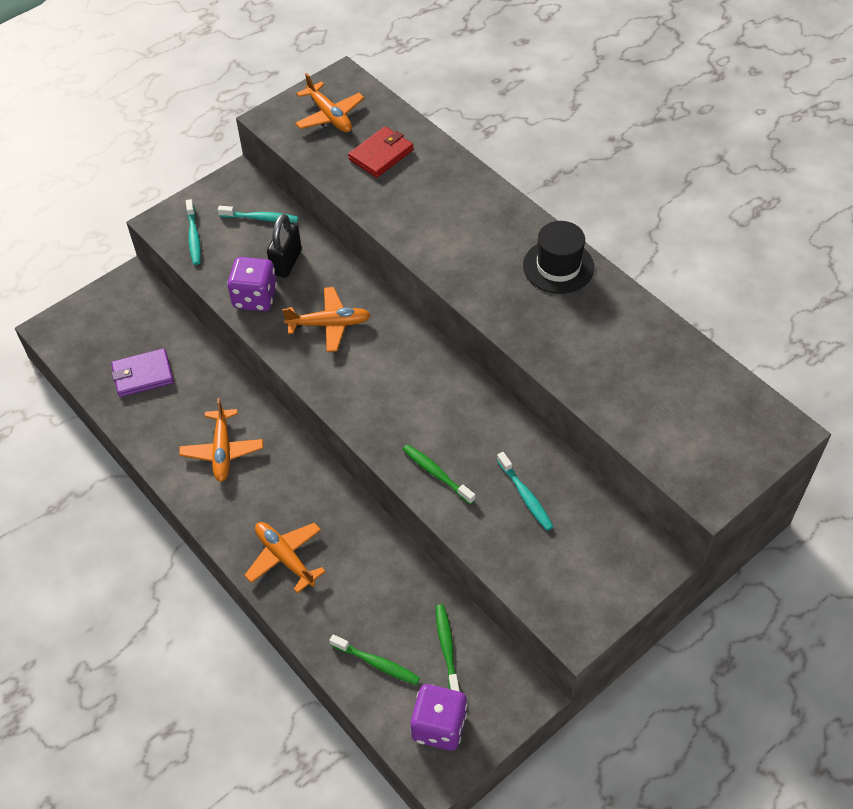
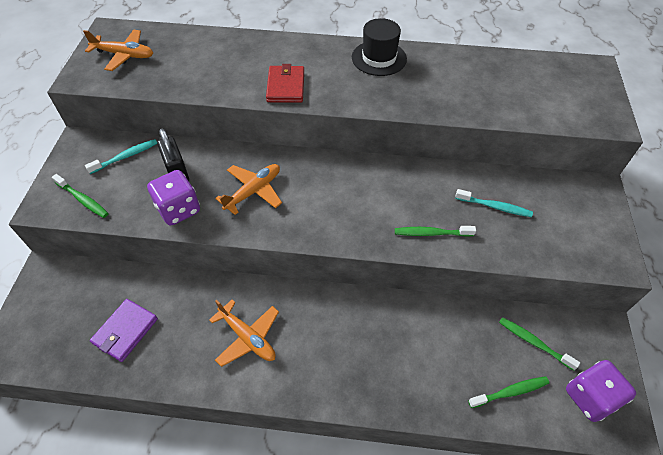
camera: 45 degrees left, 0 degrees up
(194, 237) = (83, 200): turquoise toothbrush -> green toothbrush
(285, 557) = (373, 374): orange plane -> none
(381, 154) = (190, 58): red wallet -> red wallet (286, 86)

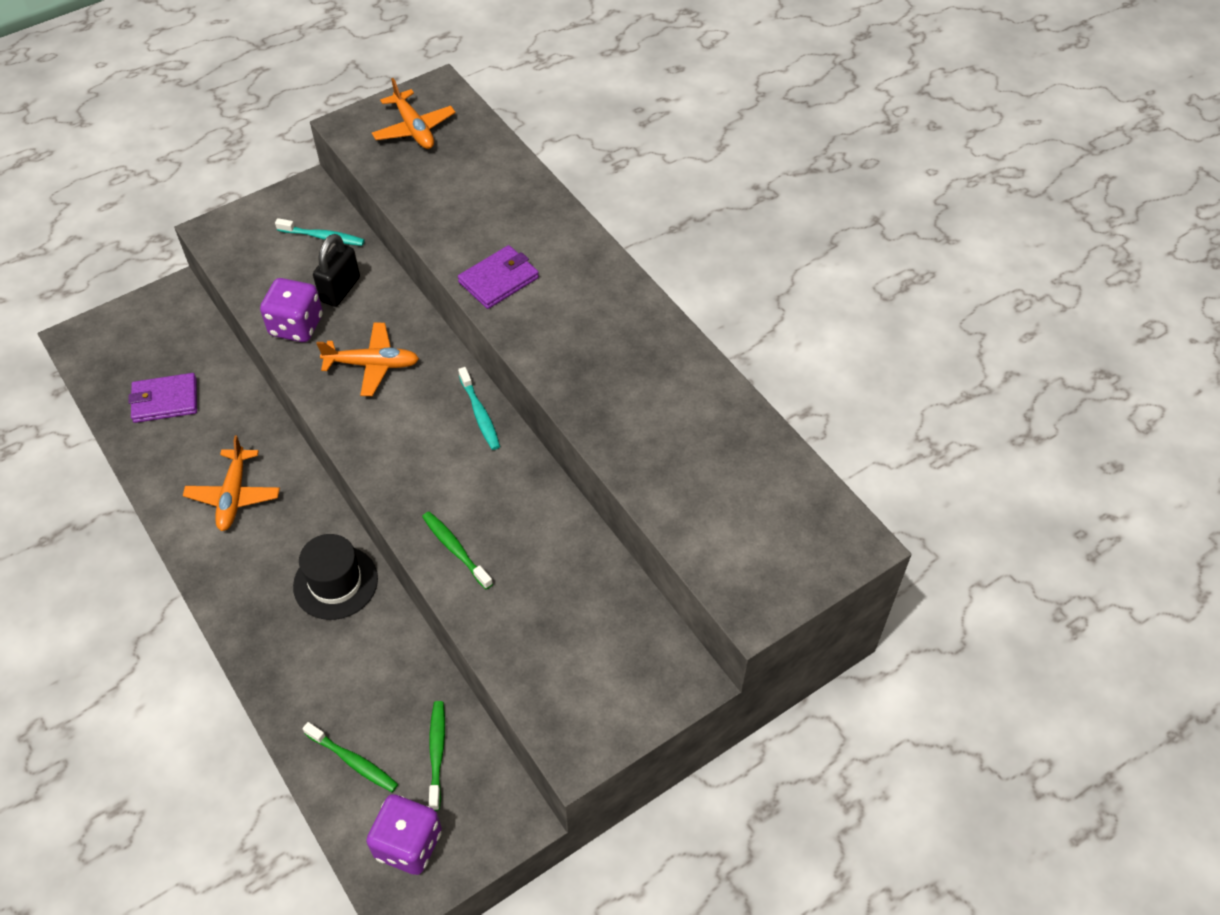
camera: 50 degrees right, 0 degrees up
(83, 200) = (244, 251): green toothbrush -> none
(286, 86) = (499, 280): red wallet -> purple wallet
(379, 58) = (634, 325): black hat -> black hat (335, 582)
(495, 207) = (551, 587): turquoise toothbrush -> turquoise toothbrush (480, 414)

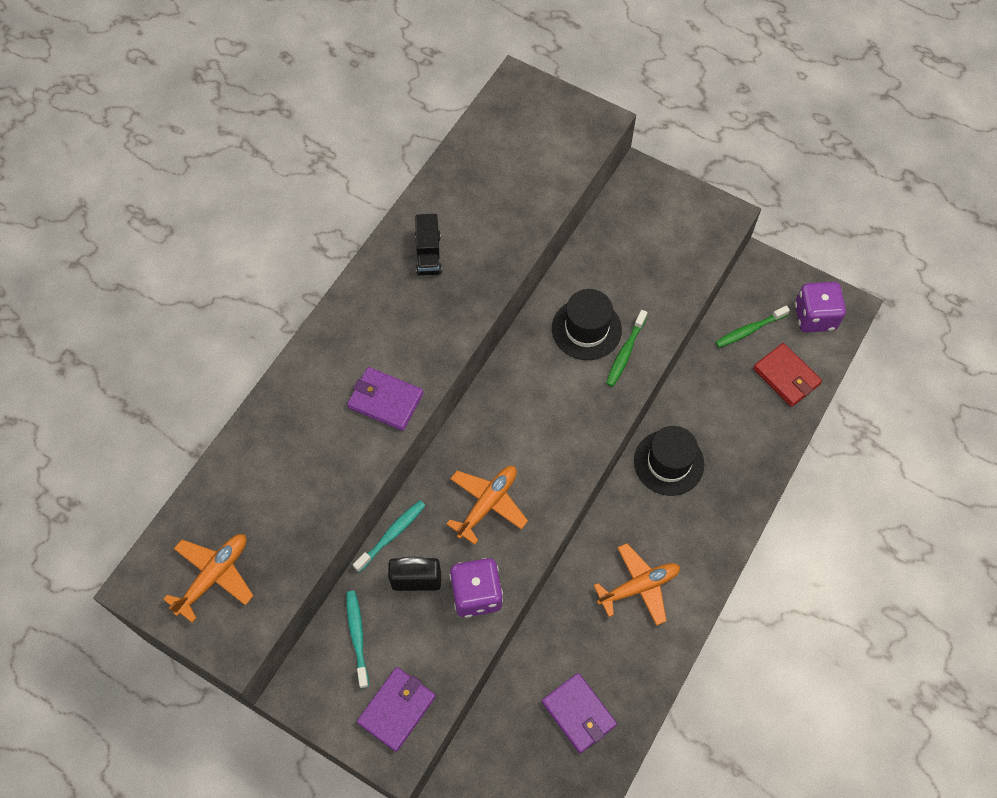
camera: 115 degrees left, 10 degrees up
(245, 243) = (397, 709): none -> purple wallet
(353, 761) = (786, 376): green toothbrush -> red wallet
(372, 364) = (488, 504): orange plane -> orange plane turned 60 degrees clockwise
(480, 414) = (496, 395): turquoise toothbrush -> turquoise toothbrush (392, 534)
(506, 525) = (586, 329): none -> black hat
(647, 368) = (428, 254): none -> black truck

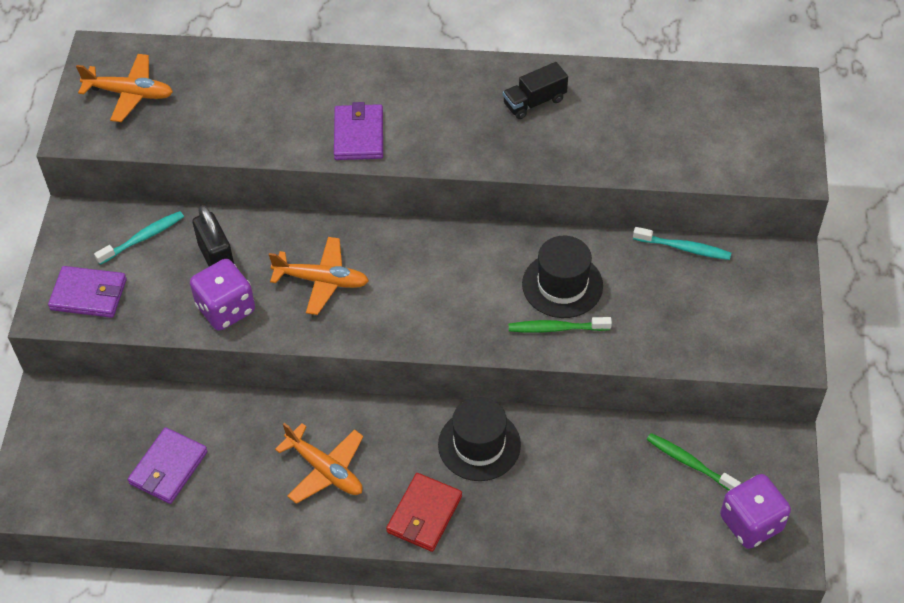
camera: 65 degrees right, 10 degrees down
(392, 534) = (252, 222): turquoise toothbrush -> turquoise toothbrush (684, 248)
(786, 376) = (653, 521): red wallet -> red wallet (424, 514)

